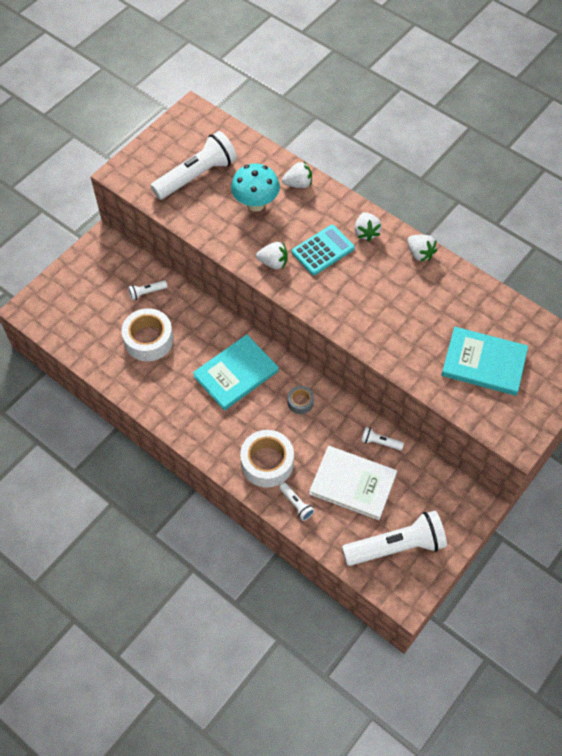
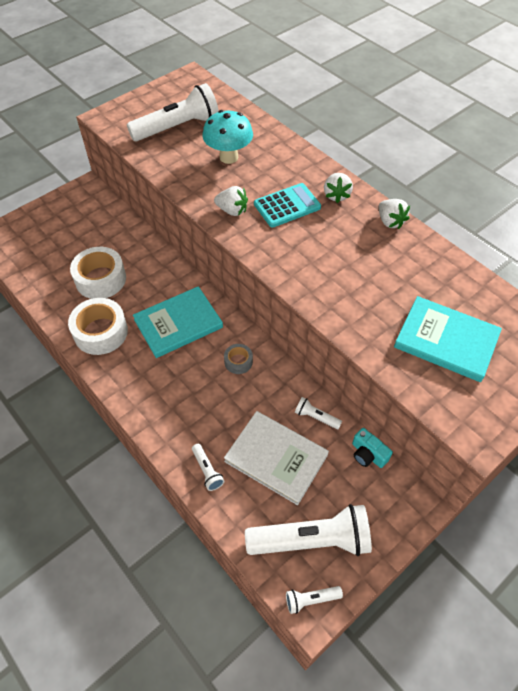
camera: 10 degrees right, 5 degrees down
(147, 293) = (112, 237): white flashlight -> white flashlight (311, 599)
(267, 462) = (186, 419): white tape -> white tape (101, 332)
(298, 184) = (276, 145): white strawberry -> none
(430, 467) = (368, 454): none -> turquoise camera

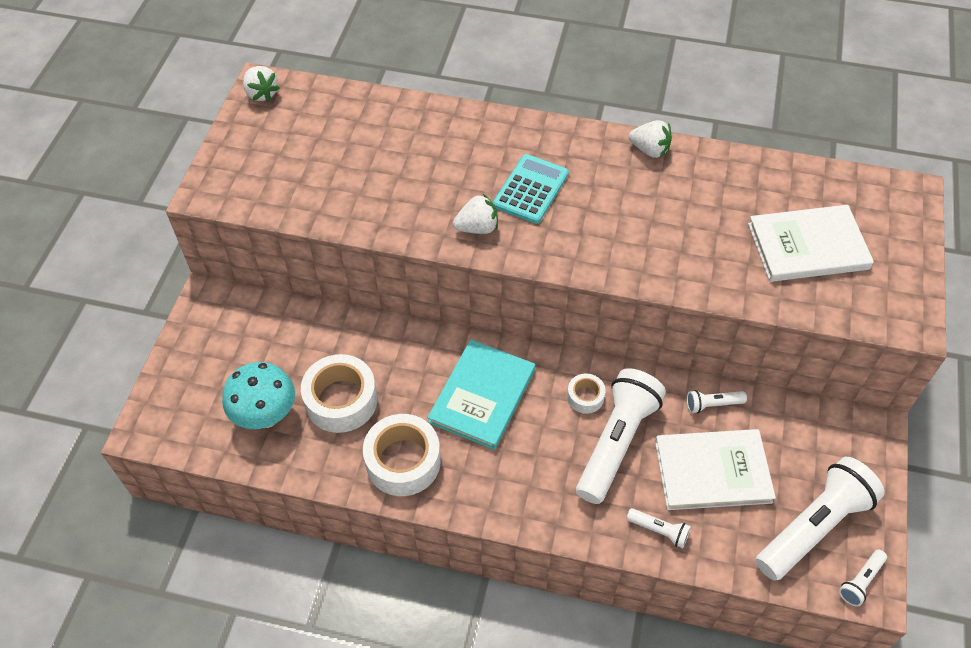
camera: 35 degrees left, 0 degrees up
(177, 127) = (314, 159): white flashlight -> white flashlight (616, 442)
(229, 157) = (411, 166): turquoise mushroom -> turquoise mushroom (266, 416)
(238, 362) = (585, 397): grey tape -> white tape
(336, 195) = (570, 149): white strawberry -> white strawberry (262, 94)
(368, 454) = (790, 409): turquoise camera -> none
(446, 341) = (808, 246): turquoise book -> white book

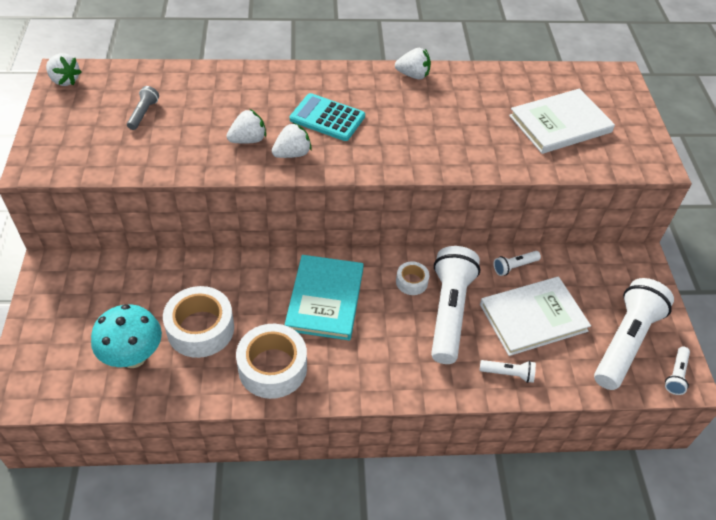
camera: 20 degrees left, 5 degrees down
(332, 149) = (143, 113): none -> grey flashlight
(434, 201) = (248, 140): none -> white strawberry
(530, 189) = (327, 118): turquoise calculator -> turquoise calculator turned 75 degrees counterclockwise

